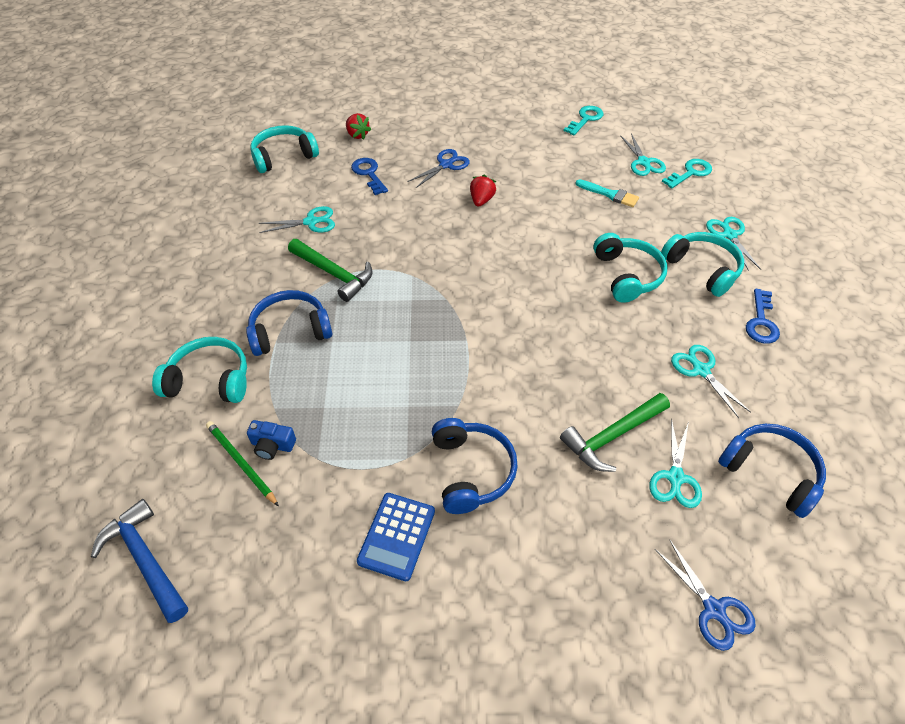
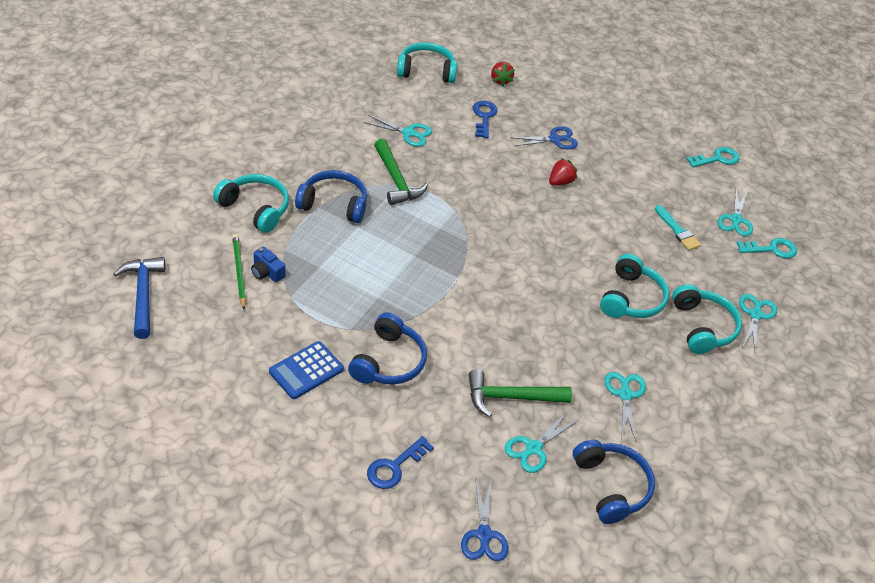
camera: 25 degrees right, 5 degrees down
(761, 322) = (713, 390): blue key -> blue key (394, 466)

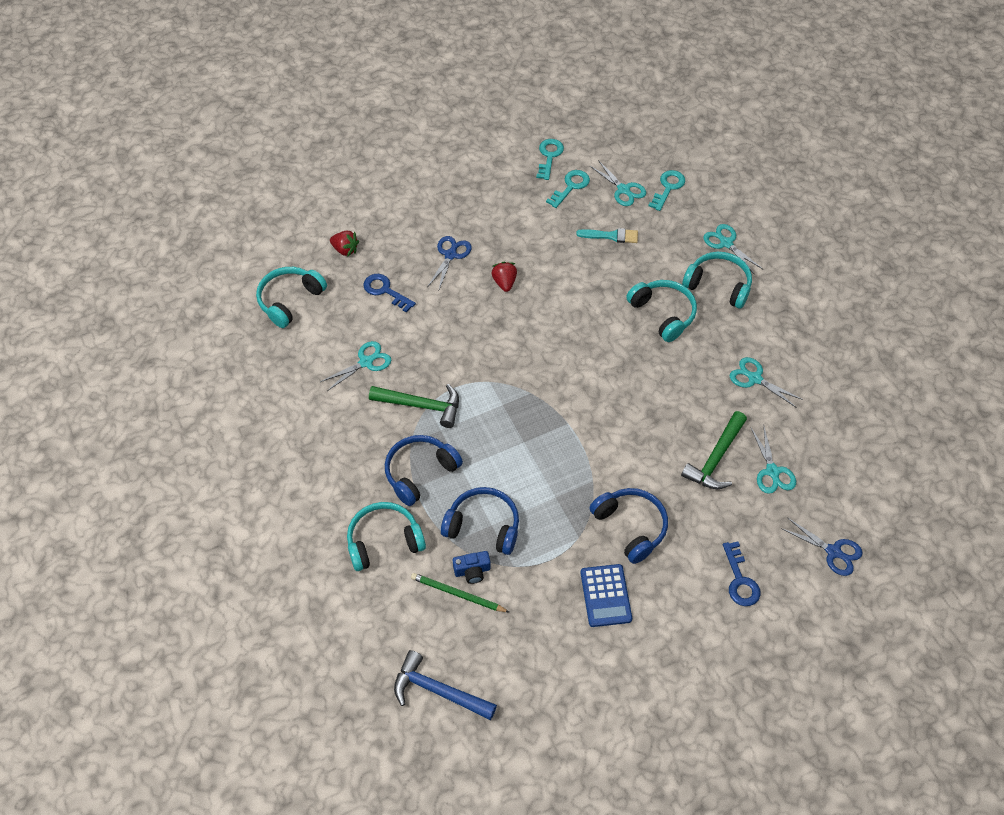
camera: 50 degrees left, 10 degrees up
(611, 486) = (832, 441): blue headphones -> blue headphones (483, 526)
(701, 184) = (570, 187): none -> turquoise key

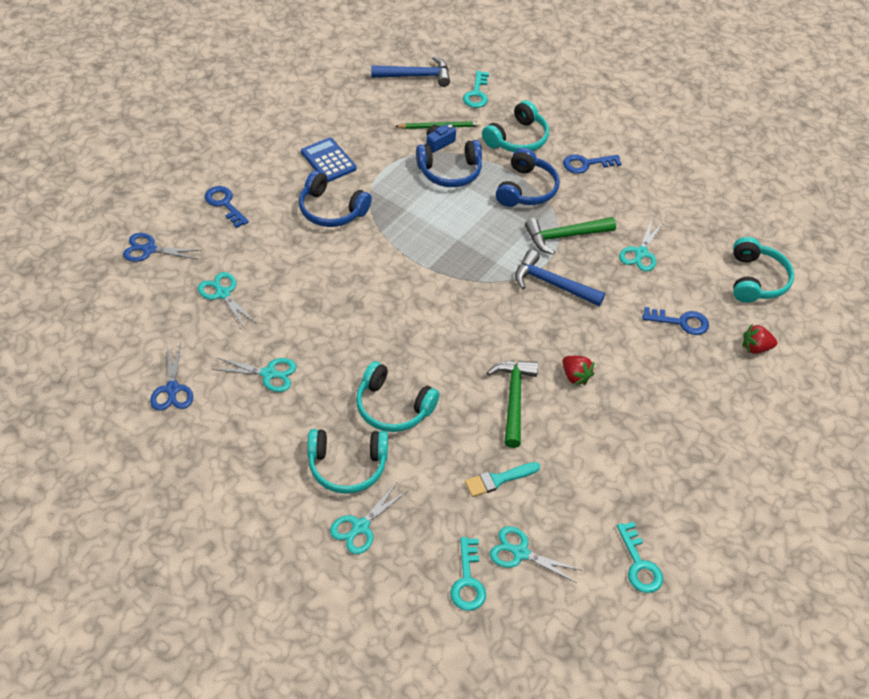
camera: 150 degrees right, 5 degrees down
(337, 478) = (586, 164): none -> blue key
(450, 255) = (651, 384): blue scissors -> blue scissors (172, 389)
(467, 364) = (552, 284): none -> blue hammer
(570, 187) = (585, 529): turquoise key -> turquoise key (476, 93)
(716, 458) = (280, 286): green hammer -> green hammer (513, 399)
(726, 243) = (360, 527): turquoise scissors -> turquoise scissors turned 105 degrees clockwise

